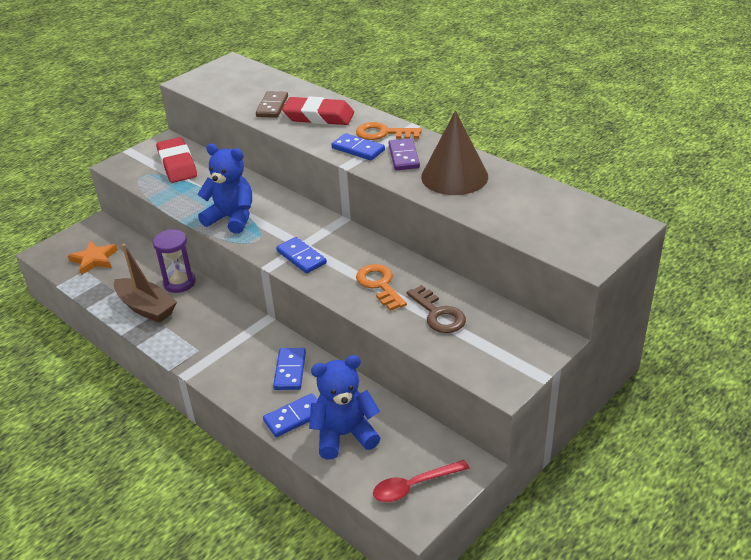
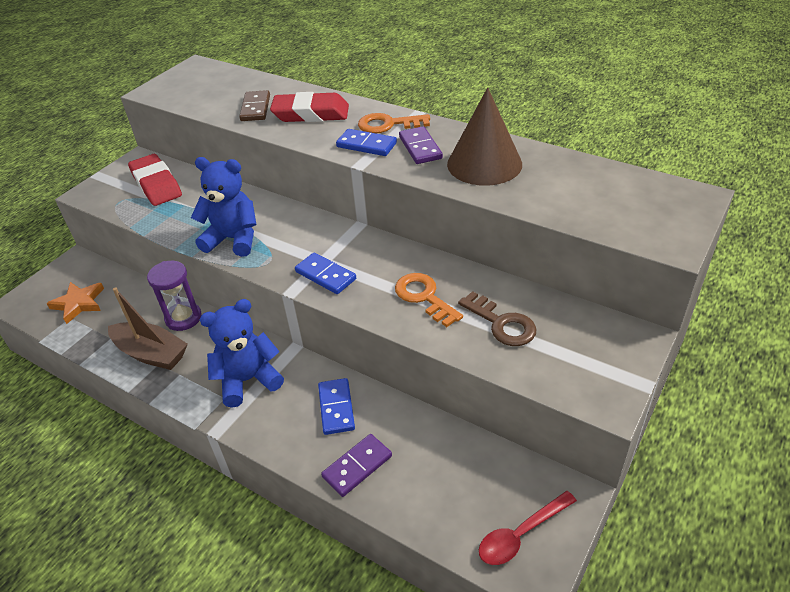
camera: 10 degrees left, 5 degrees up
(294, 417) = (357, 466): blue domino -> purple domino
(344, 435) = (421, 480): blue teddy bear -> blue teddy bear (248, 380)

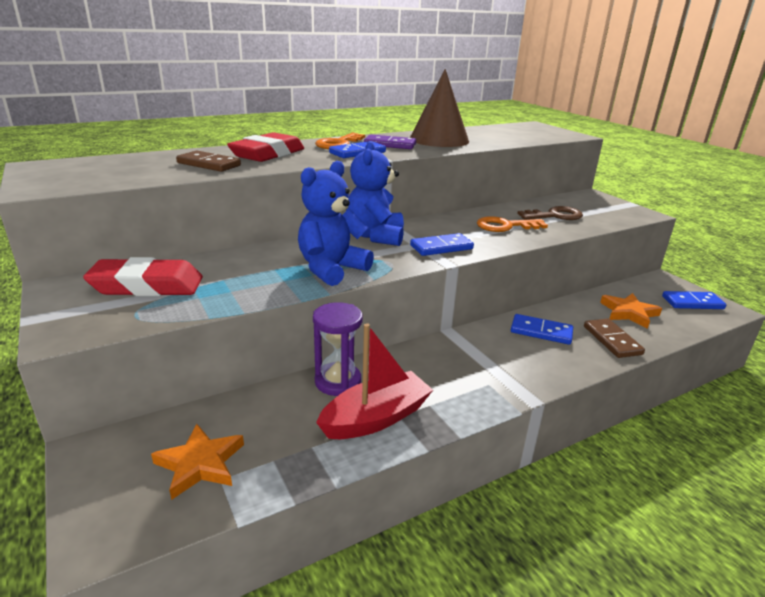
camera: 65 degrees left, 15 degrees down
(151, 353) = (376, 418): brown boat -> red boat
(248, 380) = (474, 365): blue teddy bear -> blue teddy bear (375, 236)
(357, 466) = (612, 340): purple domino -> brown domino
(435, 471) = (629, 313): none -> orange star
(520, 534) = (692, 303): red spoon -> blue domino

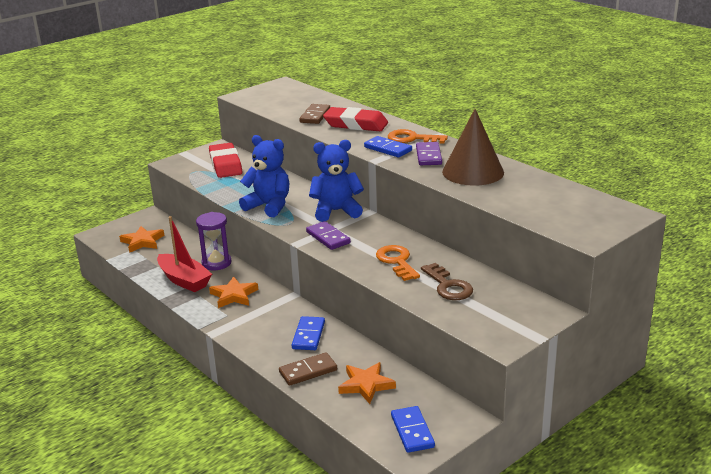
camera: 80 degrees right, 0 degrees up
(438, 374) = (234, 295): none -> orange star
(441, 247) = (328, 238): blue domino -> purple domino

